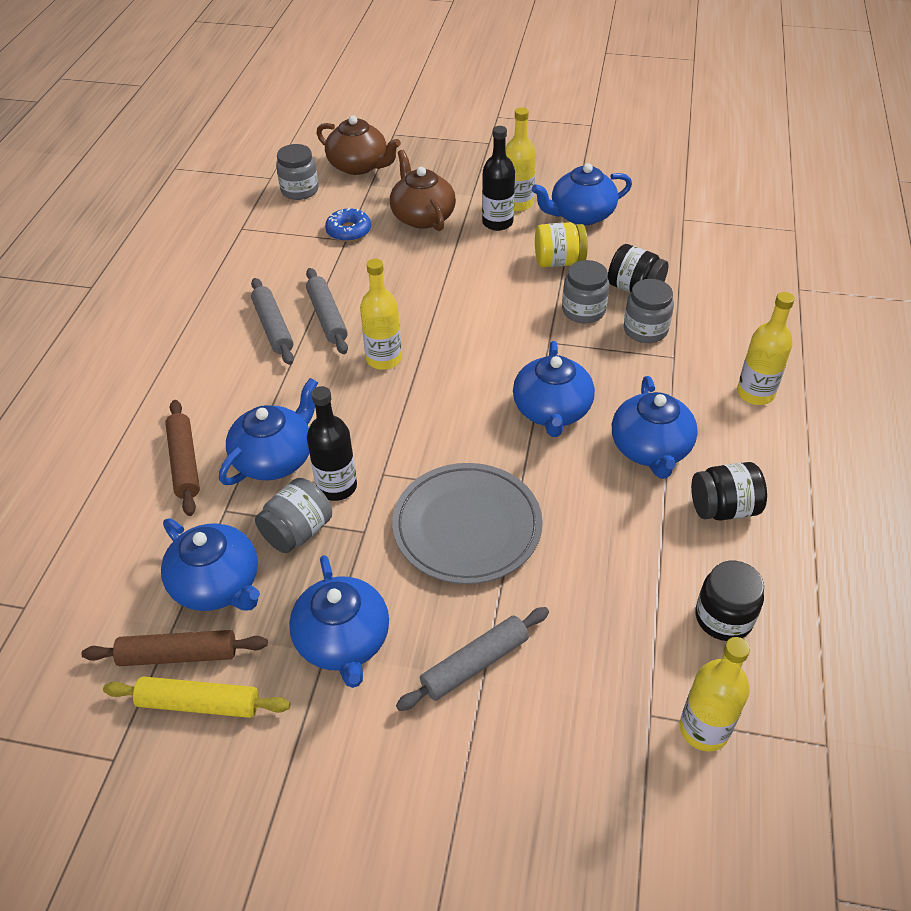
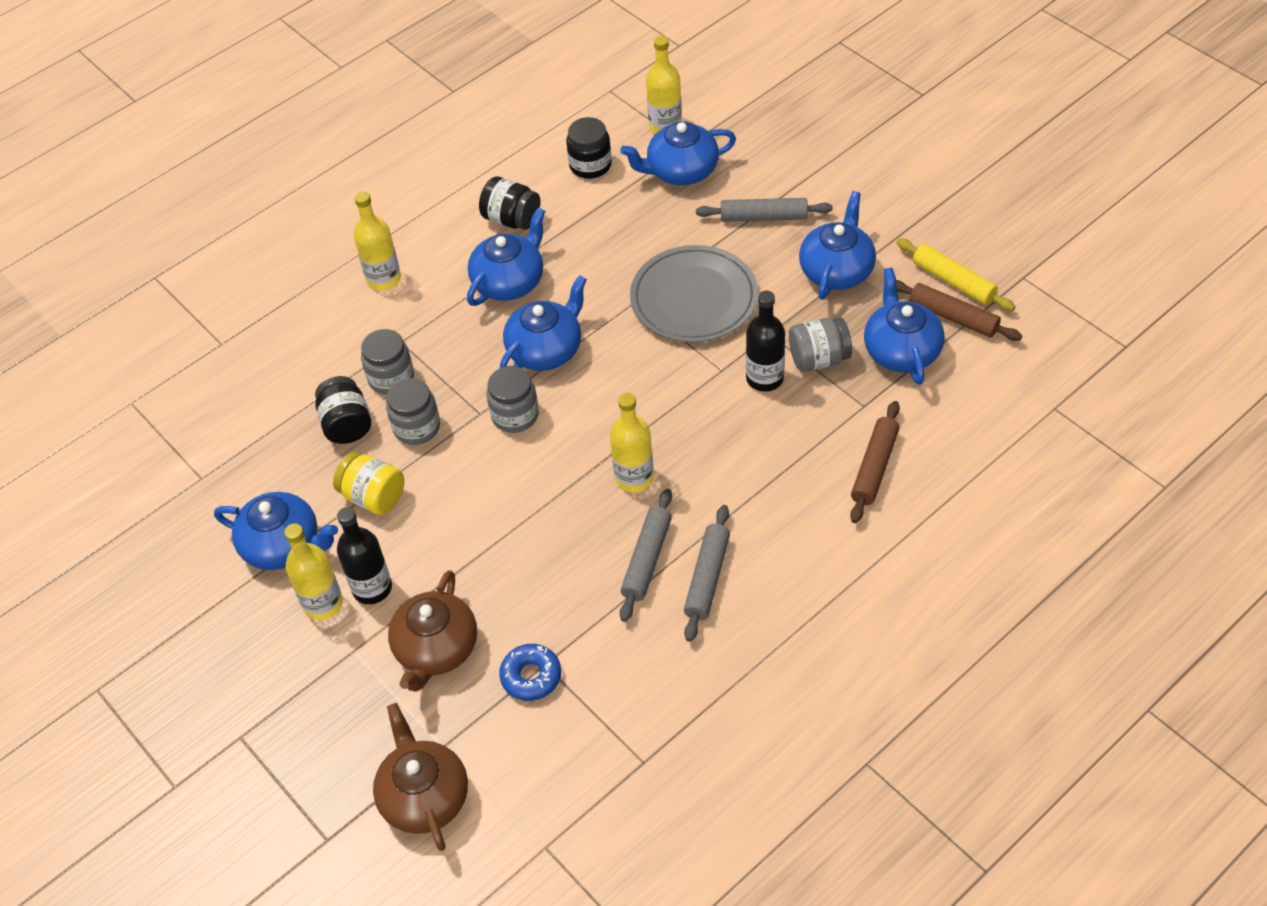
camera: 140 degrees left, 5 degrees up
(275, 458) = (797, 430): blue teapot -> blue teapot (681, 171)
(299, 190) = (529, 793): grey jar -> grey jar (515, 415)

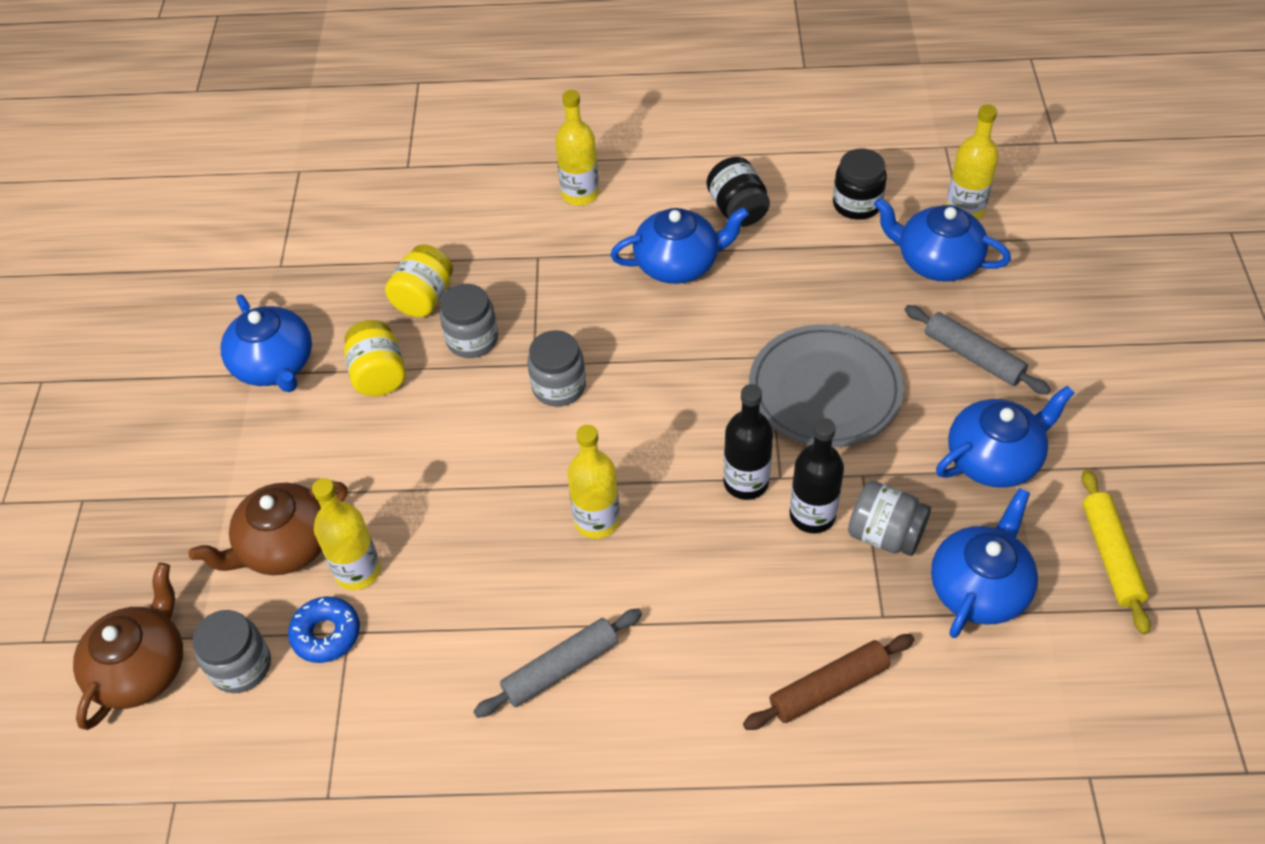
camera: 40 degrees right, 0 degrees up
(323, 604) = (249, 437): yellow bottle -> yellow bottle (357, 571)
(347, 424) = (424, 298): black jar -> yellow jar
(372, 588) = (296, 453): black bottle -> black bottle (746, 482)
(391, 378) = (497, 283): grey jar -> grey jar (241, 666)
(546, 350) = (645, 346): blue teapot -> none
(647, 559) = (528, 607): grey rolling pin -> none
(953, 317) = (1072, 593): brown rolling pin -> none

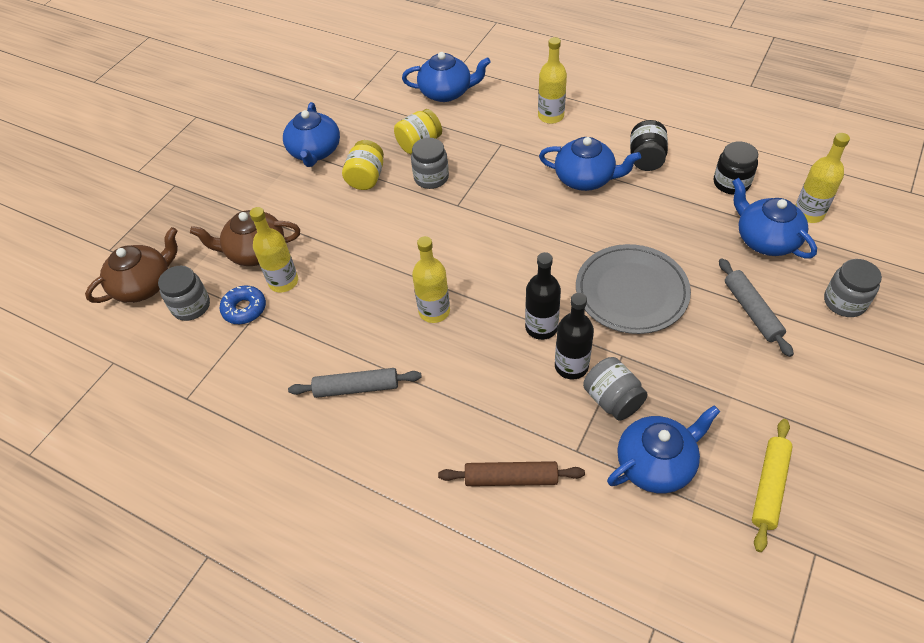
camera: 30 degrees right, 0 degrees up
(559, 387) = (463, 224): grey jar -> grey jar (844, 302)
(994, 459) = (723, 384): blue teapot -> blue teapot (446, 92)

